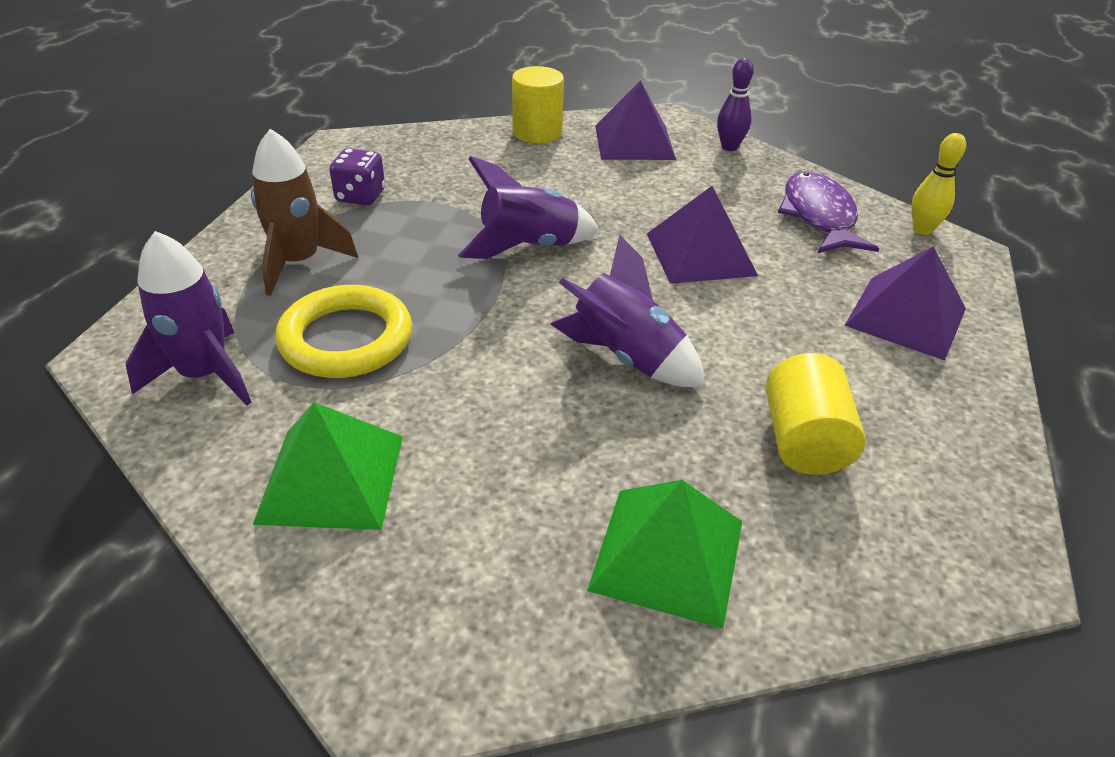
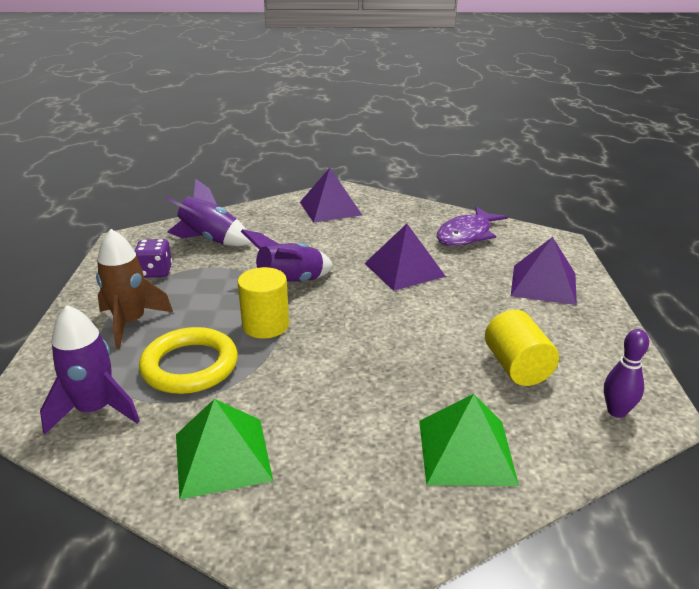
camera: 15 degrees left, 10 degrees down
(537, 132) = (262, 212): yellow cylinder -> yellow cylinder (265, 325)
(626, 357) = (386, 340): purple rocket -> purple rocket (210, 240)
(729, 147) = (393, 202): purple bowling pin -> purple bowling pin (616, 411)
(819, 216) = (466, 235): purple fish -> purple fish turned 120 degrees counterclockwise
(922, 230) = (530, 233): yellow bowling pin -> none

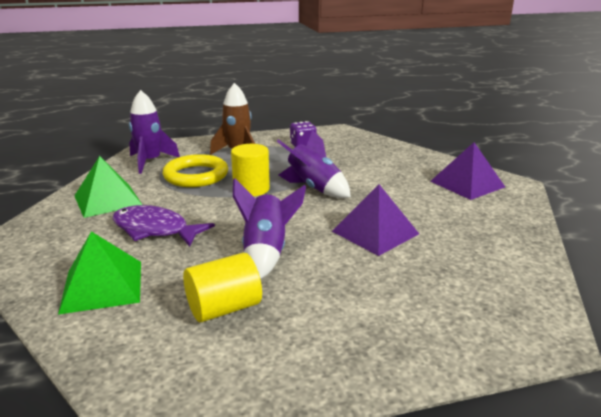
camera: 75 degrees right, 5 degrees down
(210, 240) = (361, 152): purple rocket -> purple rocket (266, 252)
(466, 235) = (488, 262): purple fish -> purple fish (154, 230)
(544, 284) = (408, 324): purple pyramid -> none
(616, 411) = (156, 379): purple bowling pin -> none

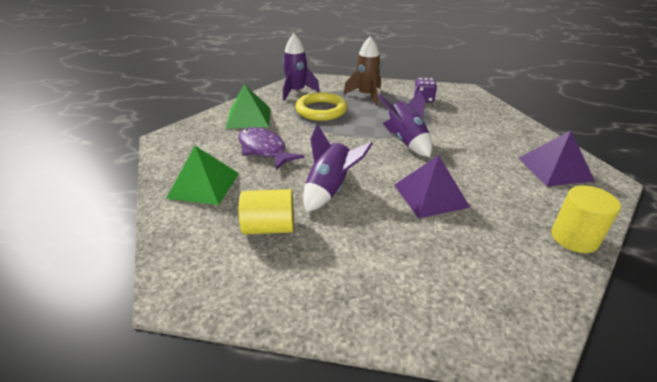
camera: 25 degrees right, 10 degrees up
(251, 189) = (355, 131): yellow cylinder -> yellow cylinder (574, 238)

